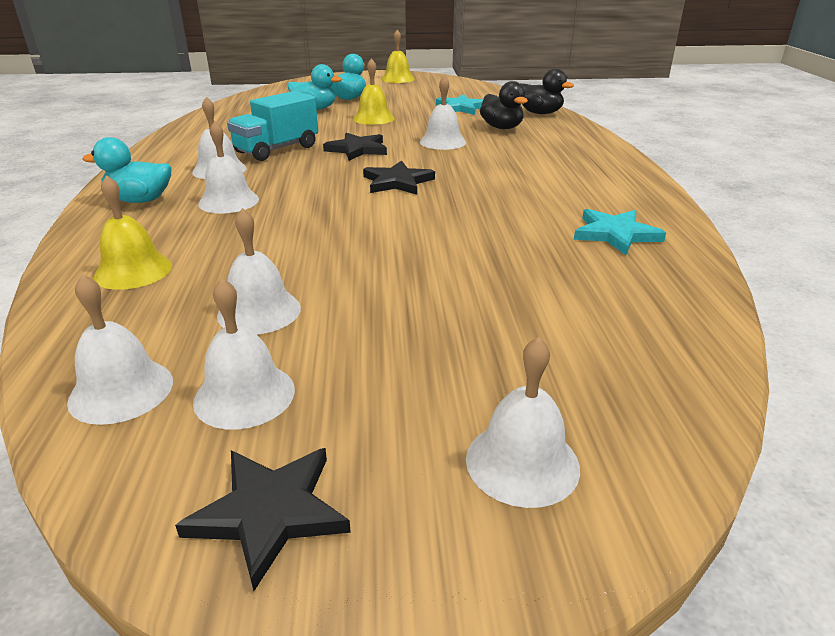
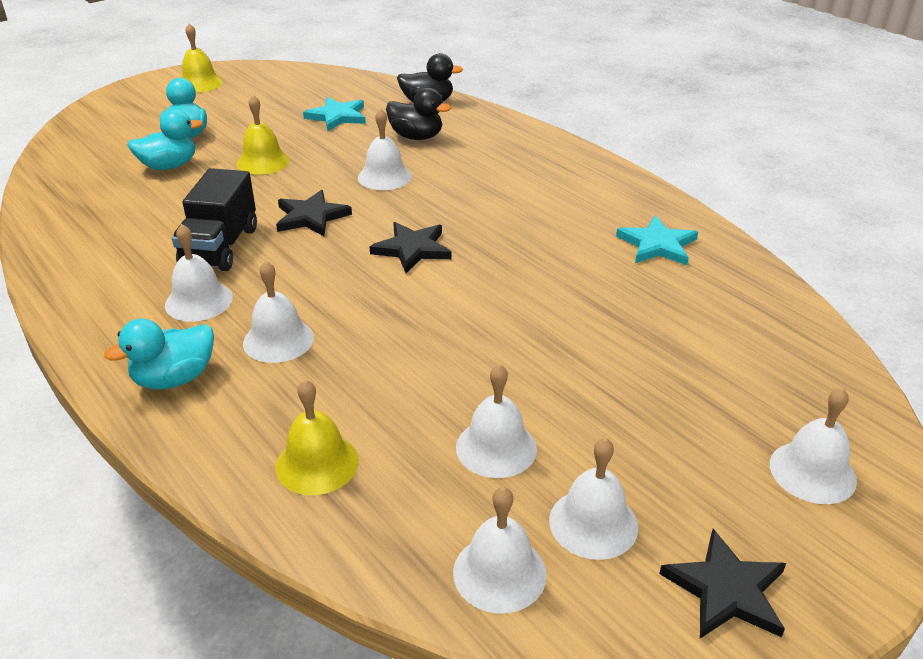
camera: 35 degrees left, 5 degrees up
(277, 149) = (220, 247): turquoise truck -> black truck

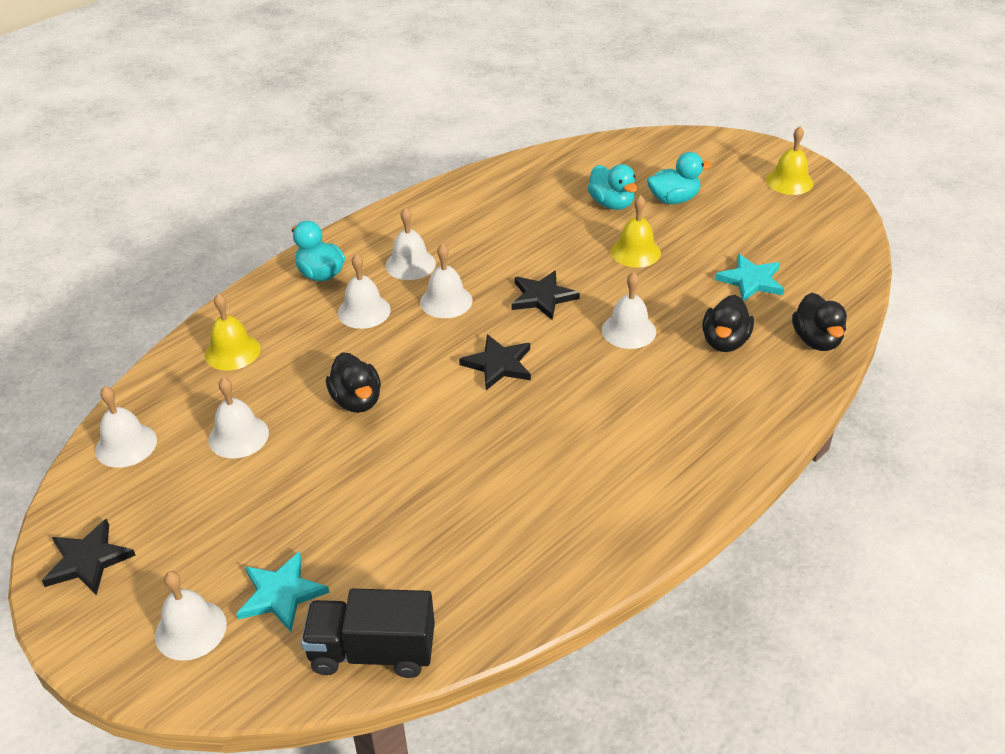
camera: 85 degrees right, 5 degrees up
(220, 247) = (485, 258): black truck -> black truck (372, 652)
(448, 346) = (357, 401): none -> black duck
(593, 523) = (159, 490): white bell -> white bell (446, 301)
(657, 245) = (534, 542): turquoise star -> turquoise star (281, 594)

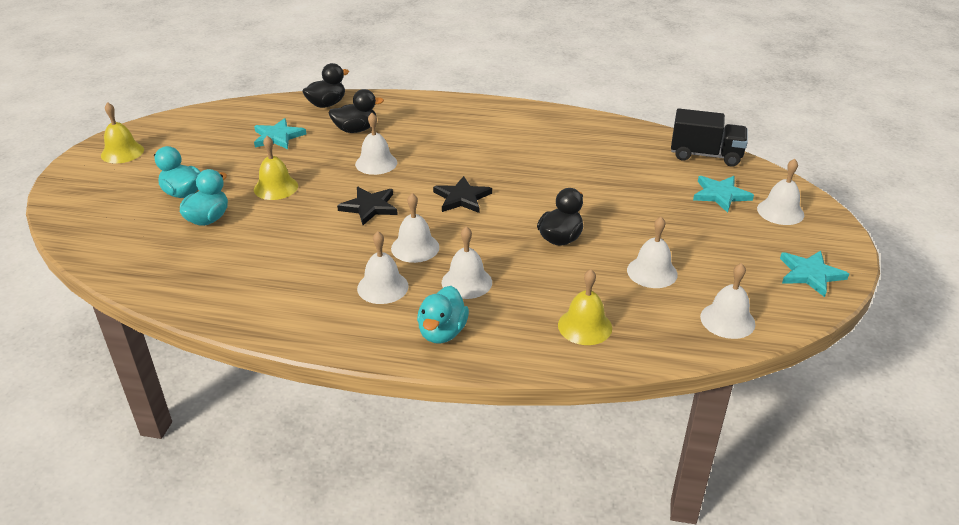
camera: 125 degrees left, 5 degrees down
(88, 560) = (810, 274): black star -> turquoise star
(372, 652) = (705, 155): black truck -> black truck turned 45 degrees counterclockwise

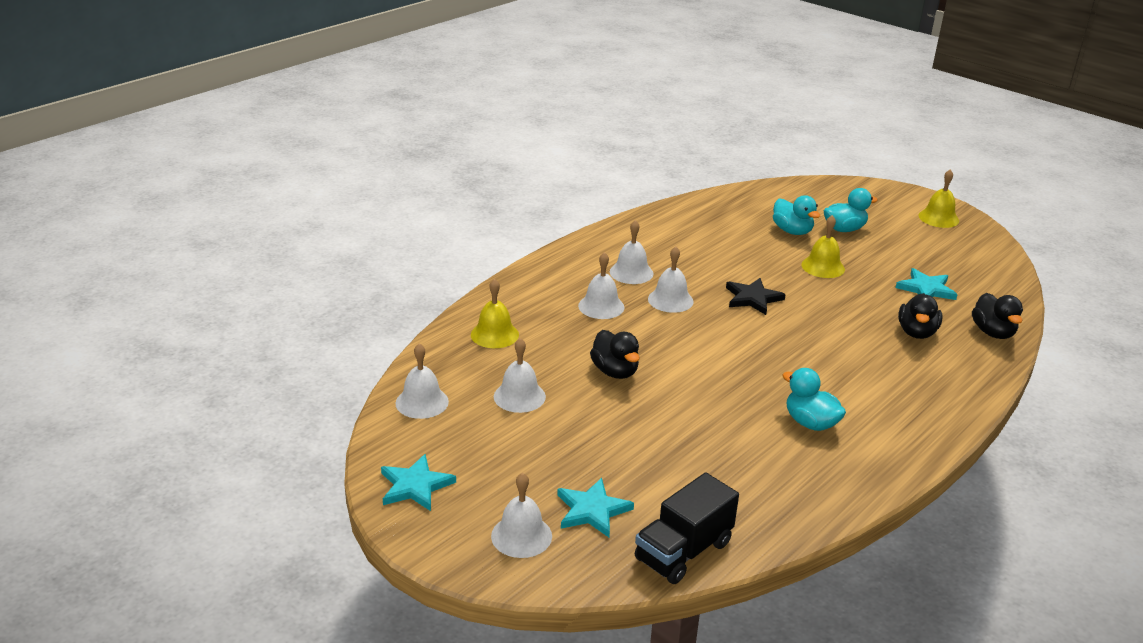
camera: 120 degrees right, 5 degrees down
(376, 163) = (833, 323): white bell -> none
(442, 332) = (554, 278): turquoise duck -> turquoise duck (810, 423)
(462, 198) = (729, 347): black star -> none

